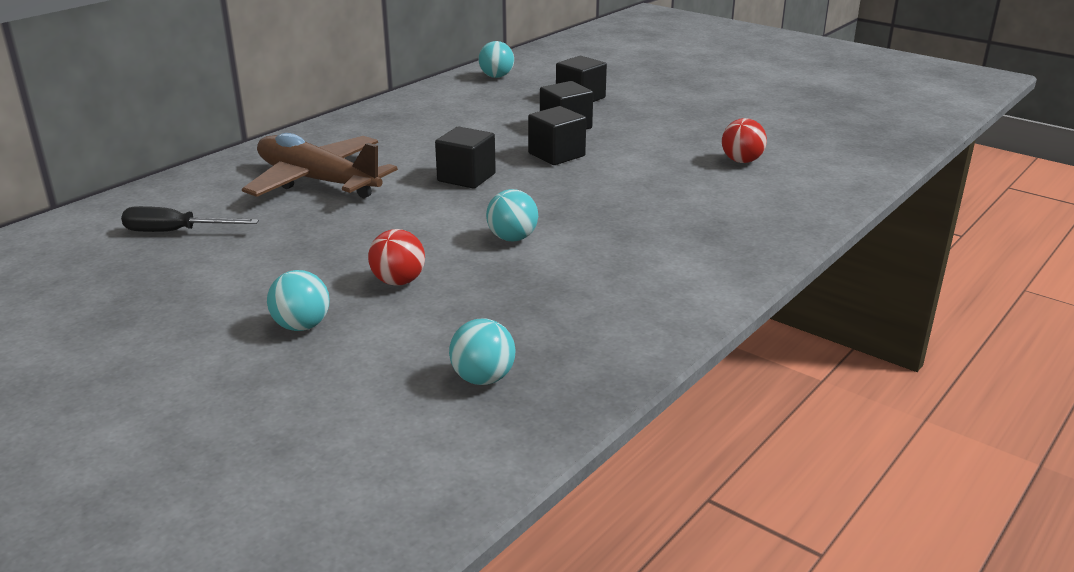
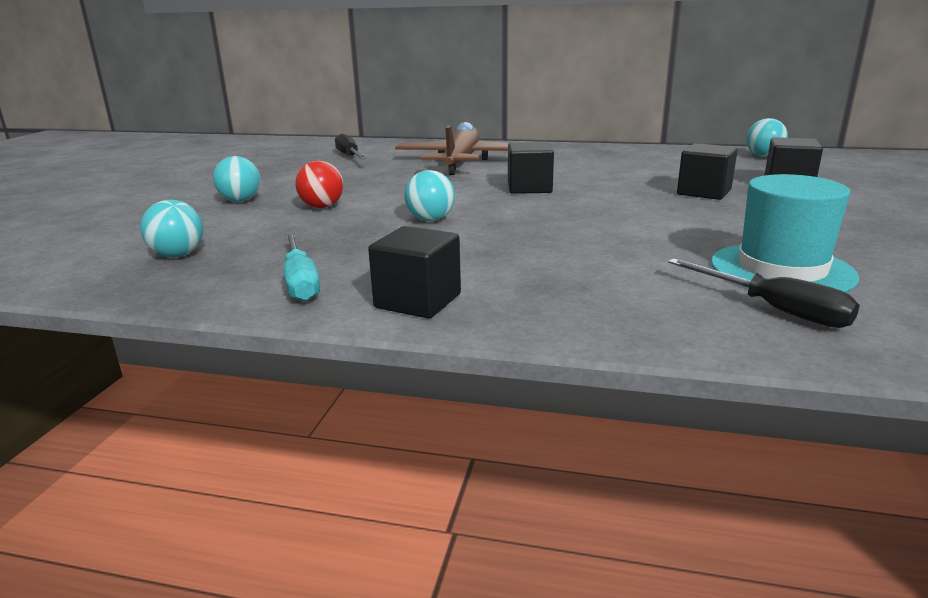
camera: 65 degrees right, 5 degrees down
(556, 155) = (630, 201): black cube -> black cube (418, 301)
(624, 321) = (300, 282): none -> turquoise screwdriver
(741, 161) = (781, 269): red ball -> turquoise hat
(796, 184) = (774, 309): none -> black screwdriver

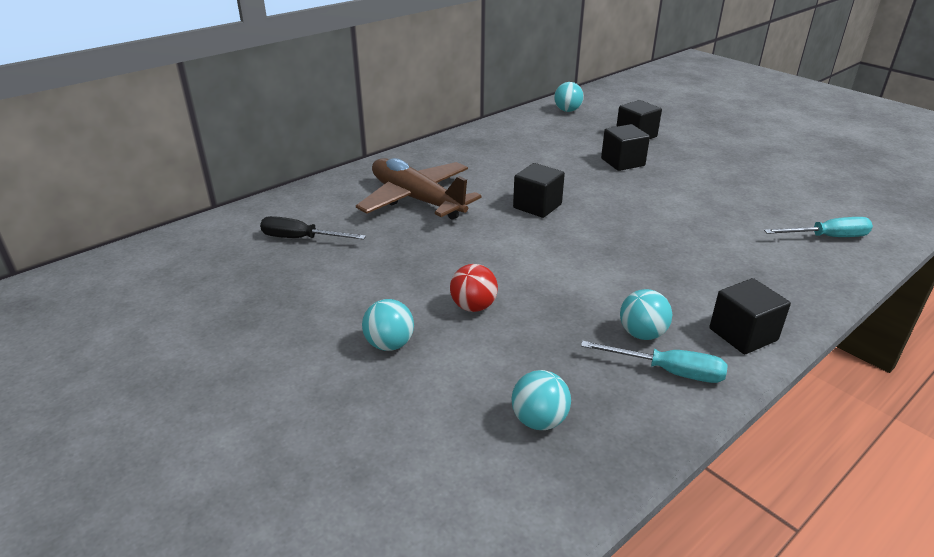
camera: 55 degrees left, 10 degrees up
(430, 220) = (572, 271): turquoise ball -> turquoise ball (642, 334)
(774, 309) = (827, 237): black screwdriver -> turquoise screwdriver
(781, 269) = (776, 209): turquoise hat -> none

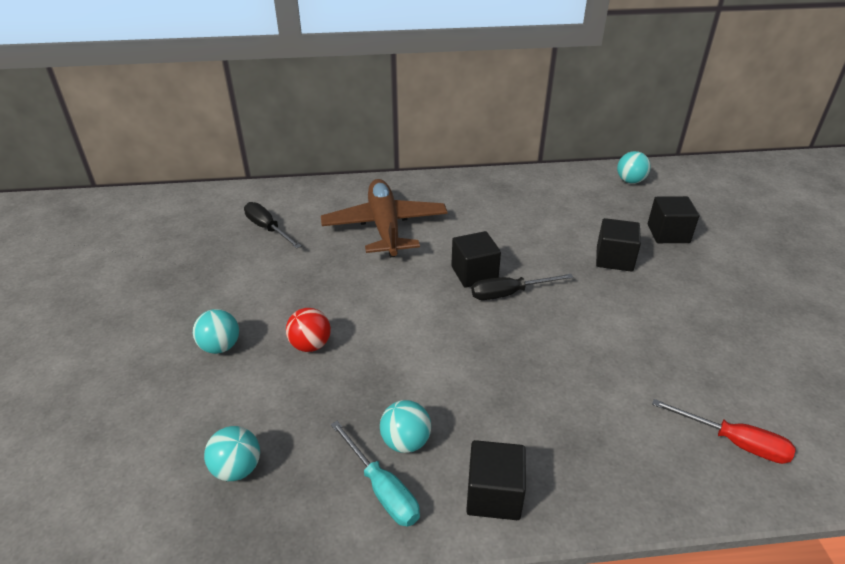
camera: 35 degrees right, 5 degrees up
(581, 209) = (509, 293): none -> black screwdriver
(827, 237) = (734, 442): turquoise screwdriver -> red screwdriver

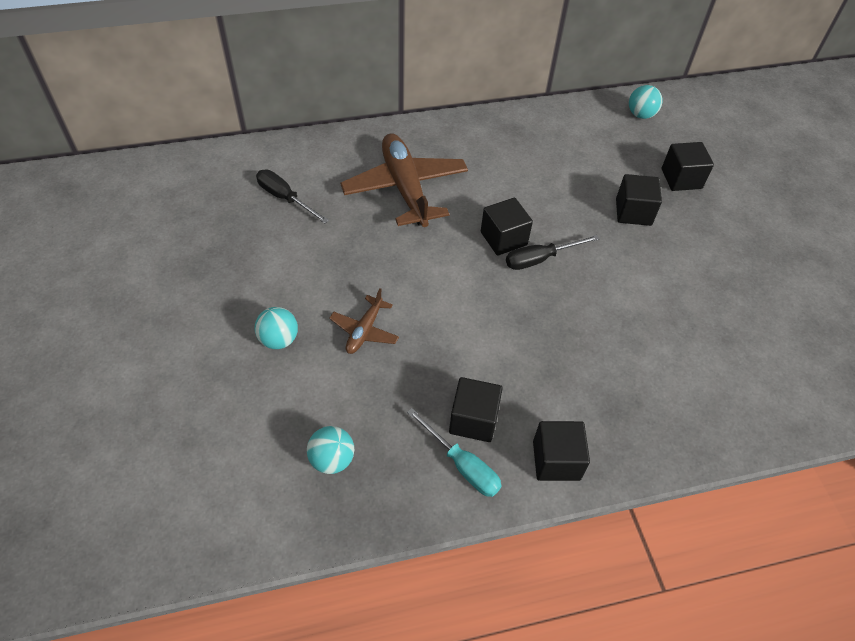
camera: 10 degrees left, 15 degrees up
(310, 345) = (365, 330): red ball -> brown plane
(405, 442) = (473, 420): turquoise ball -> black cube
(734, 442) = (747, 394): red screwdriver -> none

